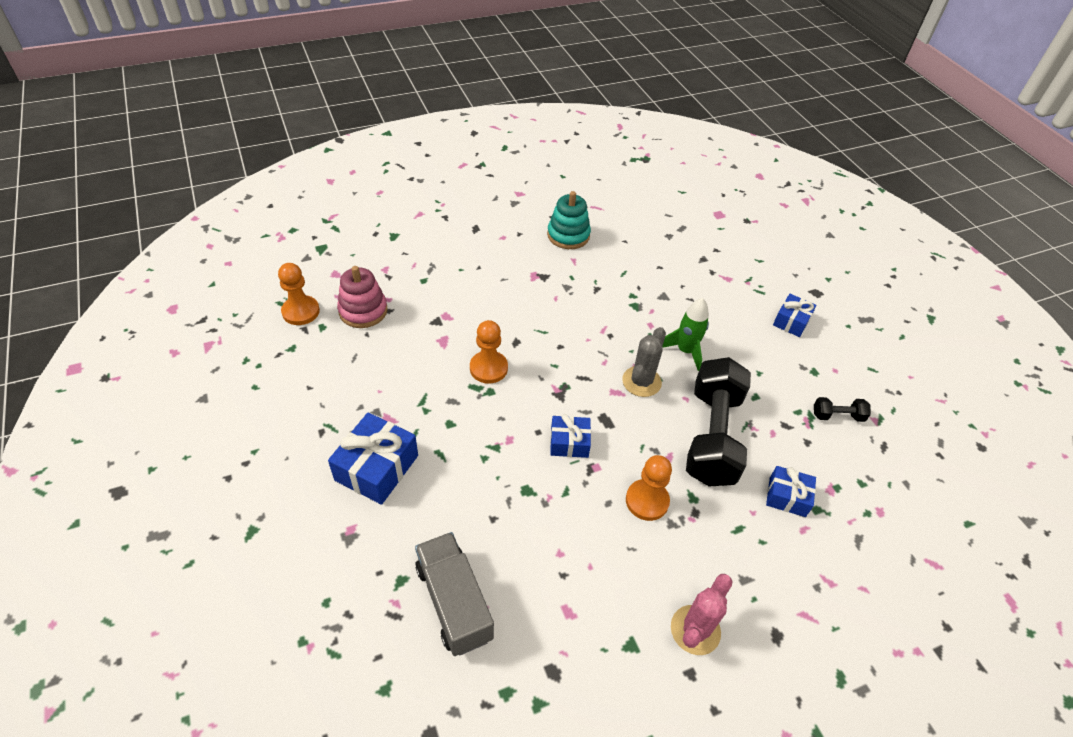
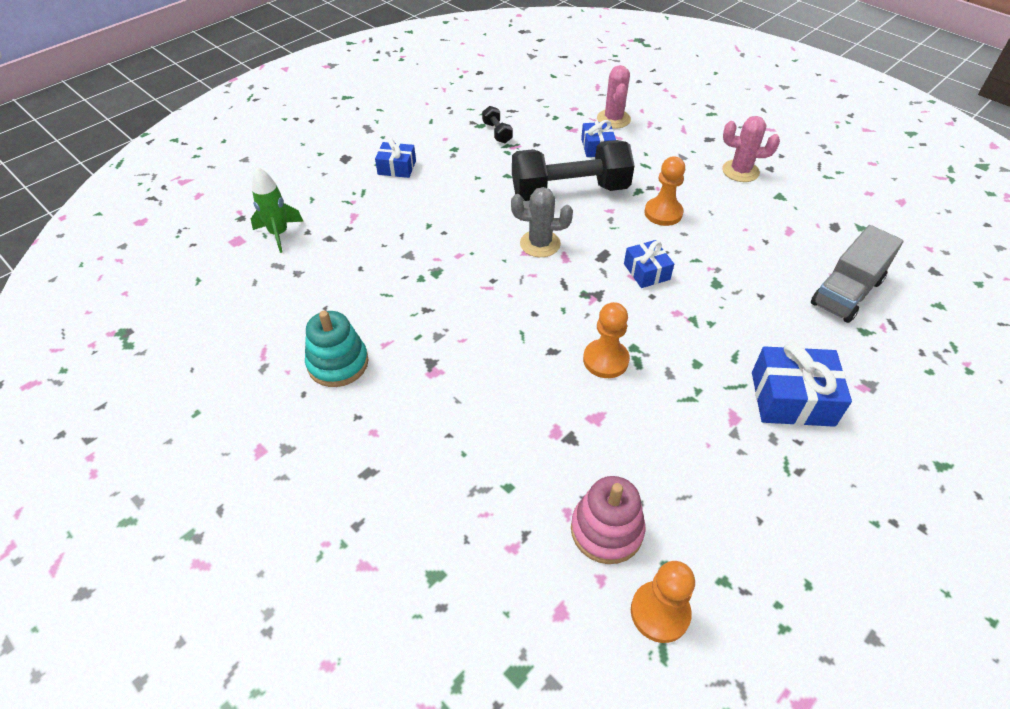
camera: 110 degrees left, 0 degrees up
(685, 351) = (480, 224): green rocket -> green rocket (279, 234)
(846, 543) = (613, 119): none -> pink cactus

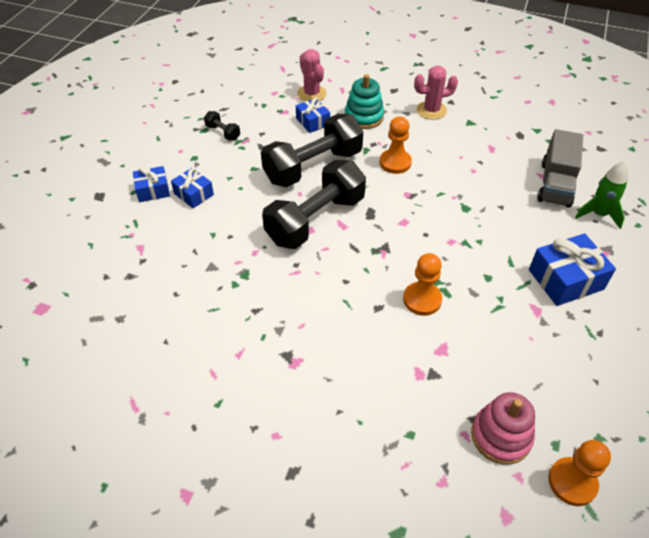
camera: 25 degrees left, 0 degrees up
(279, 234) = (79, 288): green rocket -> green rocket (598, 214)
(338, 363) = (208, 387): turquoise stacking toy -> turquoise stacking toy (364, 117)
(540, 244) = (315, 220): grey cactus -> black dumbbell
(646, 271) = (410, 215): blue gift -> blue gift (194, 194)

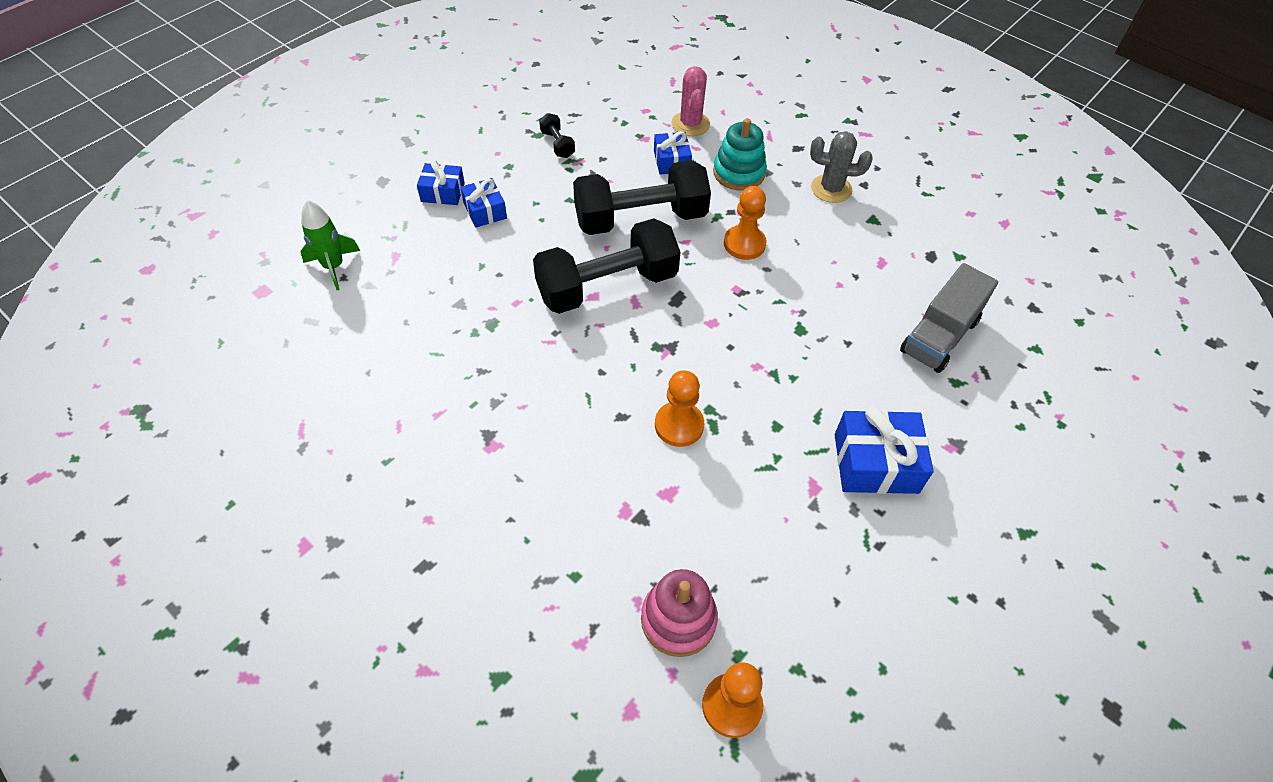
camera: 20 degrees right, 5 degrees up
(431, 110) = (831, 189): pink cactus -> grey cactus
(598, 214) = (974, 395): green rocket -> green rocket (334, 267)

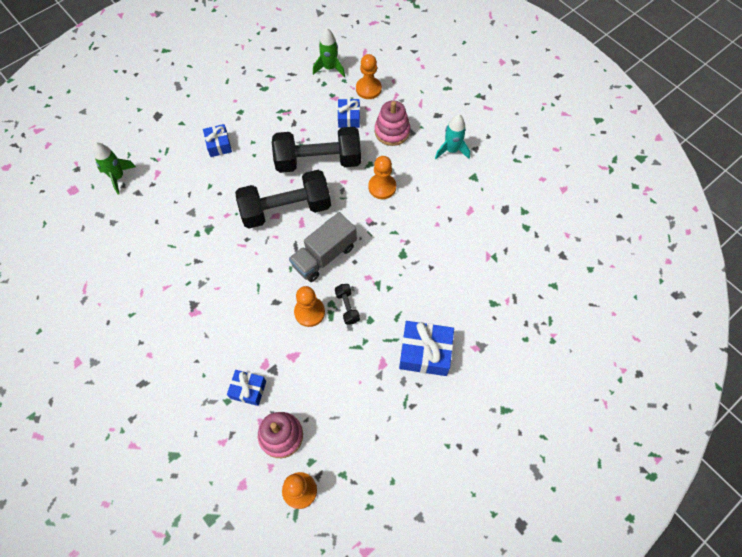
camera: 10 degrees right, 10 degrees up
(443, 192) = (194, 128): blue gift -> blue gift (248, 390)
(557, 144) = (275, 97): black dumbbell -> black dumbbell (347, 307)
(628, 103) = (330, 68): none -> green rocket
(690, 124) = (368, 89): pink cactus -> orange pawn
(739, 173) = (392, 131): turquoise stacking toy -> pink stacking toy
(831, 189) = (451, 150): grey cactus -> turquoise rocket
(939, 336) = (492, 269): grey truck -> grey truck (324, 256)

